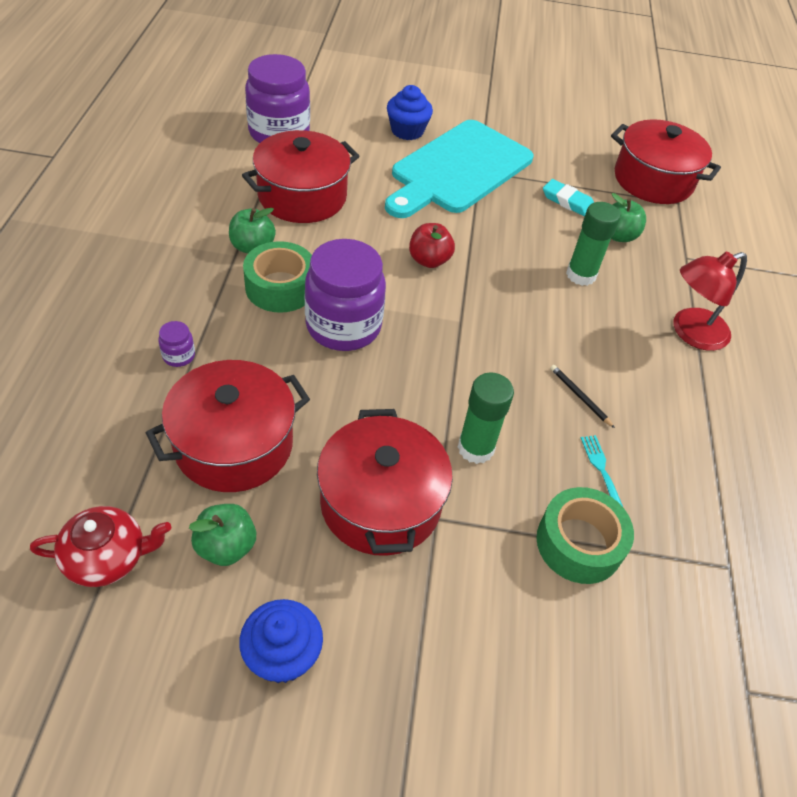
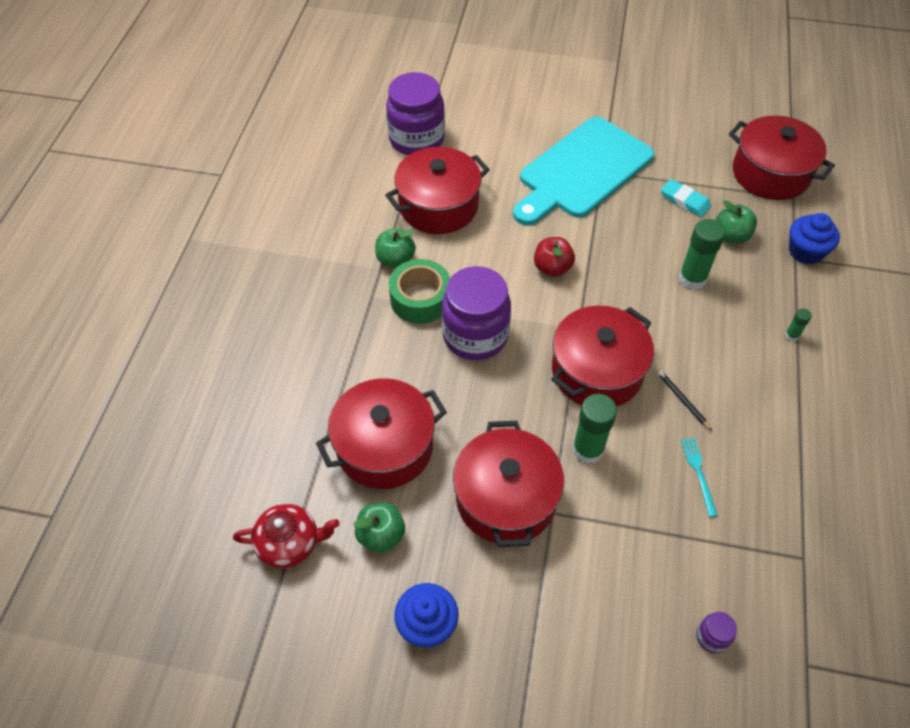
camera: 10 degrees right, 5 degrees up
(179, 356) = (337, 367): purple jar -> purple jar (712, 637)
(407, 131) = (535, 130): blue cupcake -> blue cupcake (805, 251)
(482, 365) = (596, 371): none -> red pot
(579, 543) = (673, 535): green tape -> none
(690, 333) = (791, 336): red lamp -> green glue stick

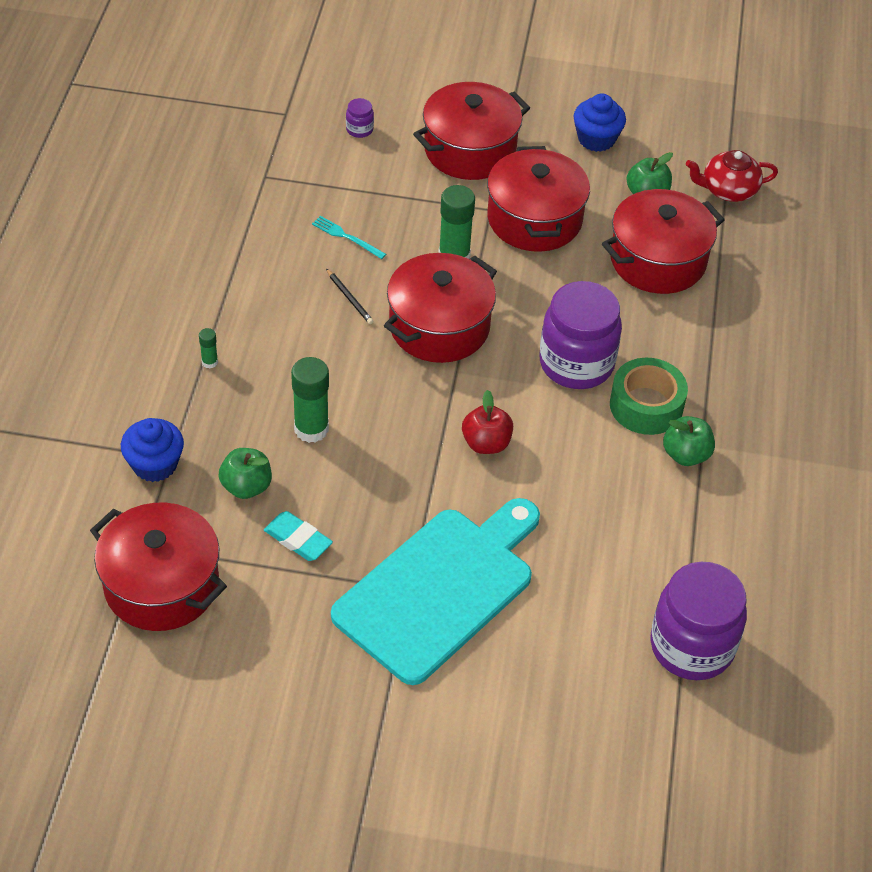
camera: 175 degrees right, 5 degrees down
(438, 206) = (642, 531): red pot -> red pot (470, 150)
(698, 473) = (346, 237): turquoise fork -> turquoise fork turned 135 degrees clockwise

